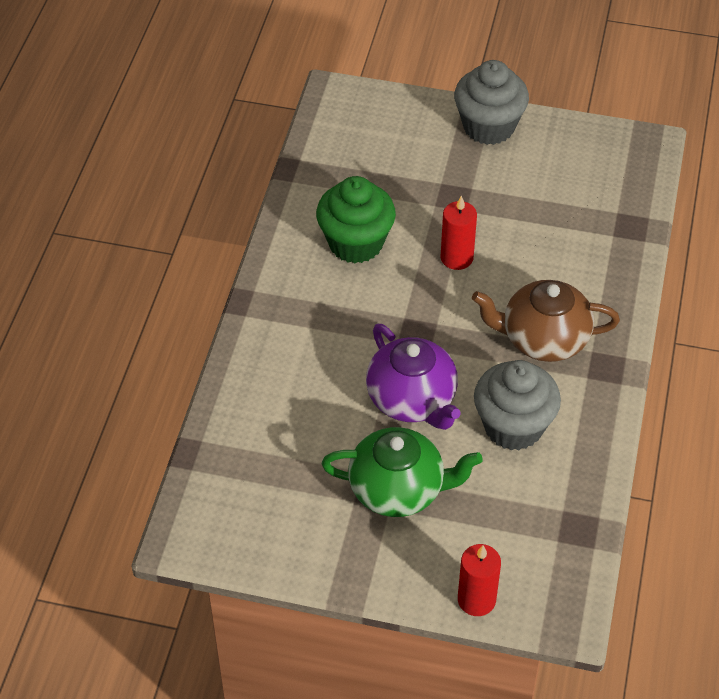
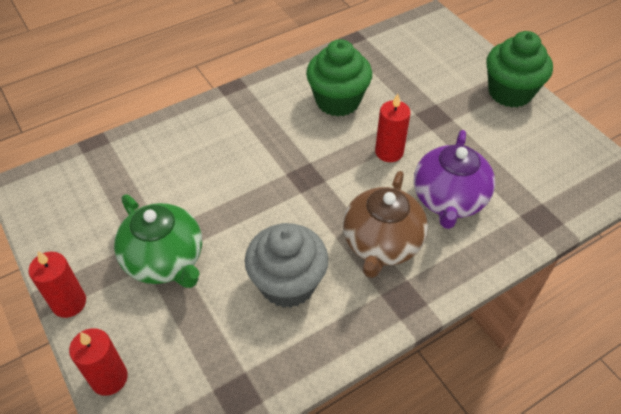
camera: 45 degrees right, 0 degrees up
(369, 583) = (69, 303): none -> red candle
(412, 400) = (248, 214): purple teapot -> purple teapot (449, 200)
(488, 127) = (510, 92): grey cupcake -> green cupcake
(543, 339) = (381, 244): brown teapot -> brown teapot turned 120 degrees counterclockwise

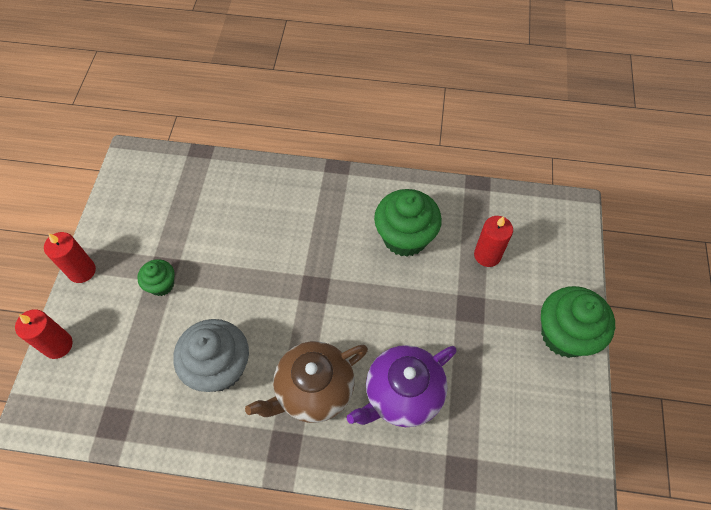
camera: 40 degrees right, 10 degrees up
(165, 261) = (161, 285): green teapot -> green cupcake
(389, 152) = (399, 315): red candle -> red candle (487, 255)

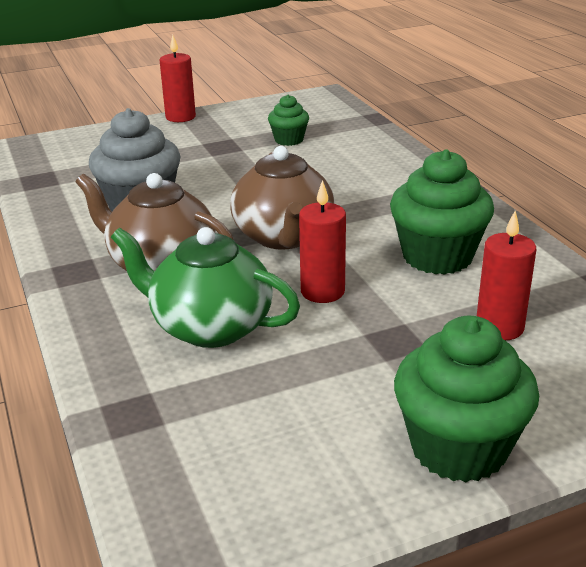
camera: 60 degrees right, 30 degrees down
(58, 345) = (97, 133): red candle -> red candle (322, 291)
(161, 285) = (204, 151): green cupcake -> green cupcake (289, 140)
(327, 301) = (284, 237): none -> brown teapot
(402, 394) = (210, 327): purple teapot -> green teapot

